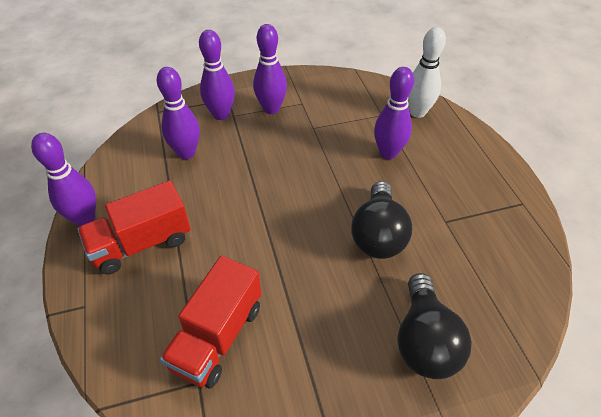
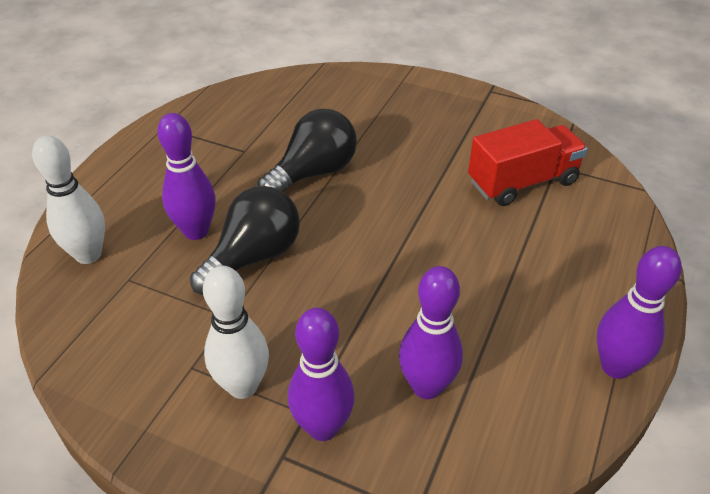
camera: 140 degrees left, 5 degrees down
(142, 243) = (554, 294): red truck -> none
(271, 109) = (243, 386): purple bowling pin -> white bowling pin
(424, 341) = (369, 105): black light bulb -> black light bulb (253, 257)

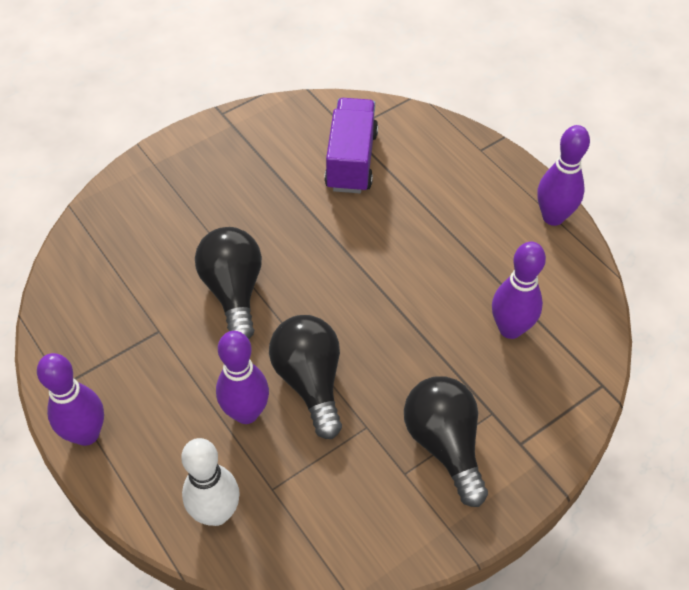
camera: 60 degrees left, 10 degrees up
(243, 386) = (444, 444): white bowling pin -> black light bulb
(323, 427) = (510, 408): purple bowling pin -> purple bowling pin (86, 434)
(522, 182) = (351, 161): red truck -> purple truck

